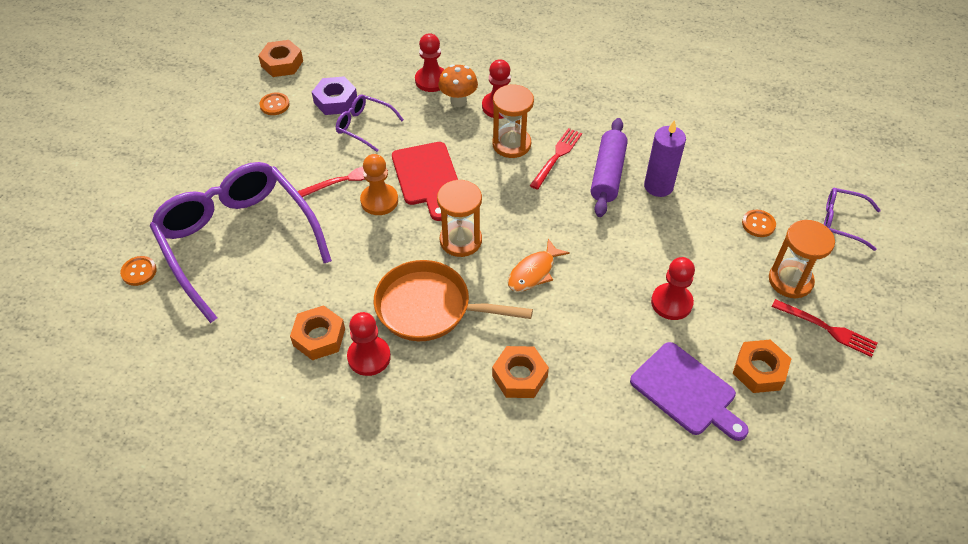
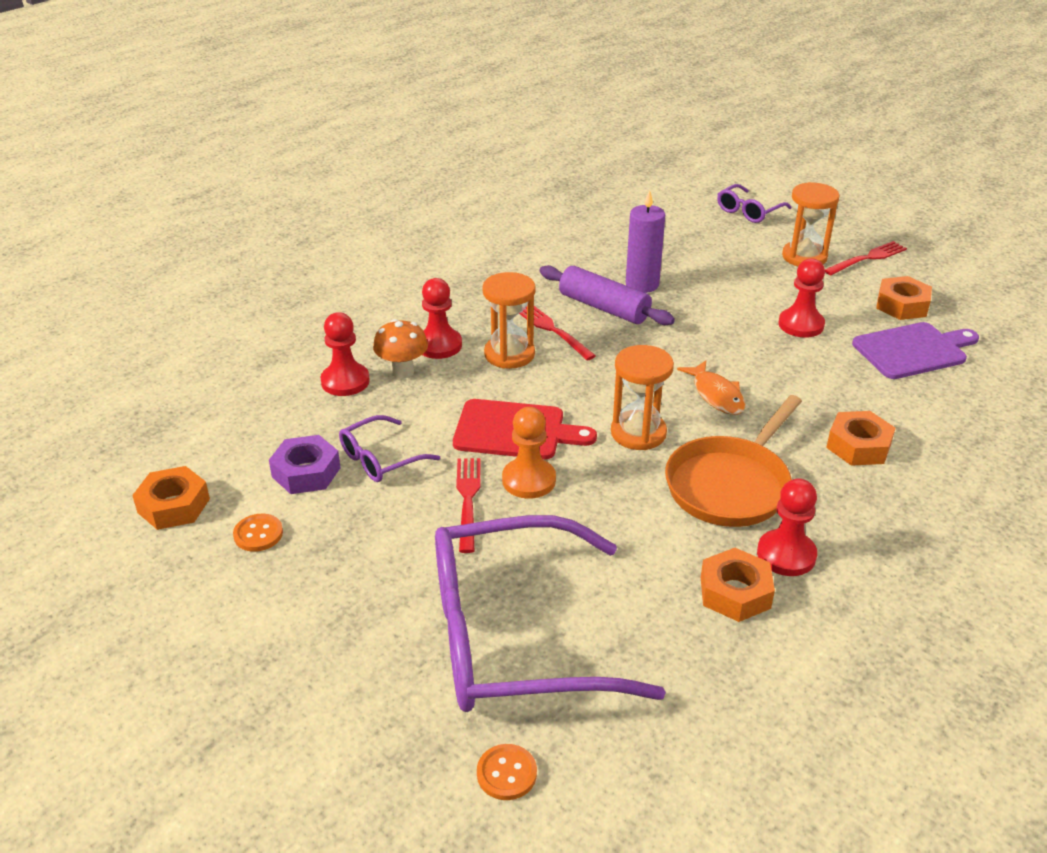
camera: 65 degrees left, 15 degrees down
(758, 224) = (727, 249): orange button -> none

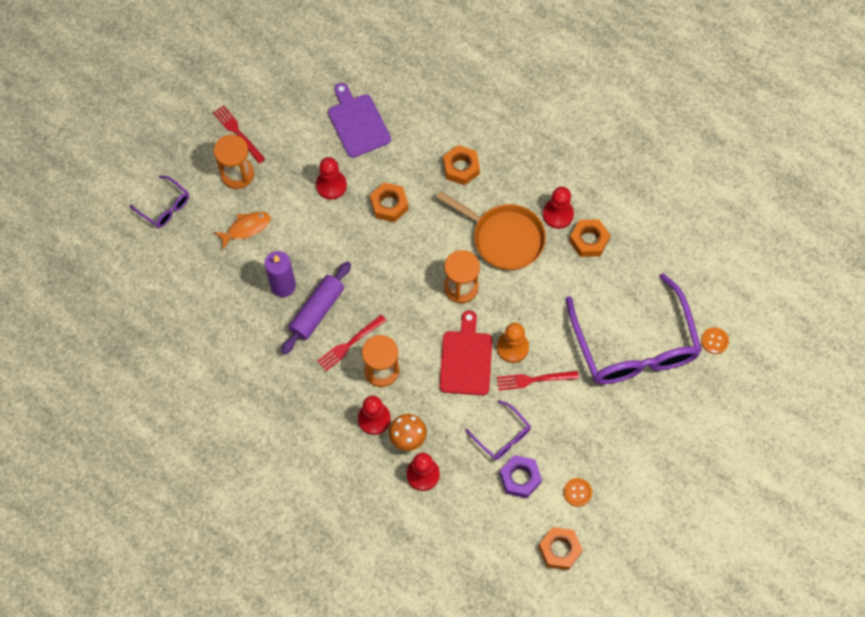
camera: 95 degrees left, 30 degrees up
(716, 395) = (417, 242): orange fish -> orange fish (246, 228)
(902, 305) = (302, 121): orange nut -> orange nut (389, 205)

